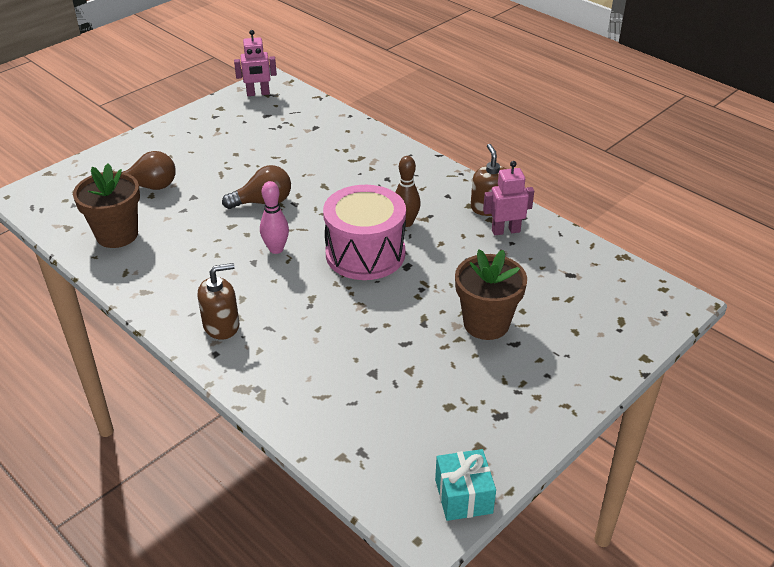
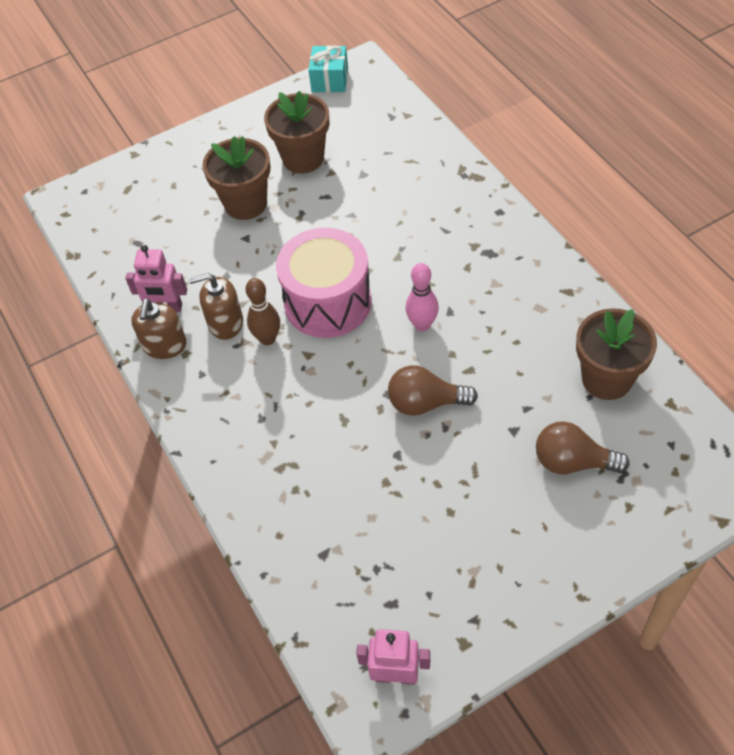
camera: 160 degrees left, 15 degrees up
(221, 325) = (490, 239): brown soap dispenser -> brown soap dispenser (225, 323)
(448, 380) = (303, 158): none -> brown flower pot

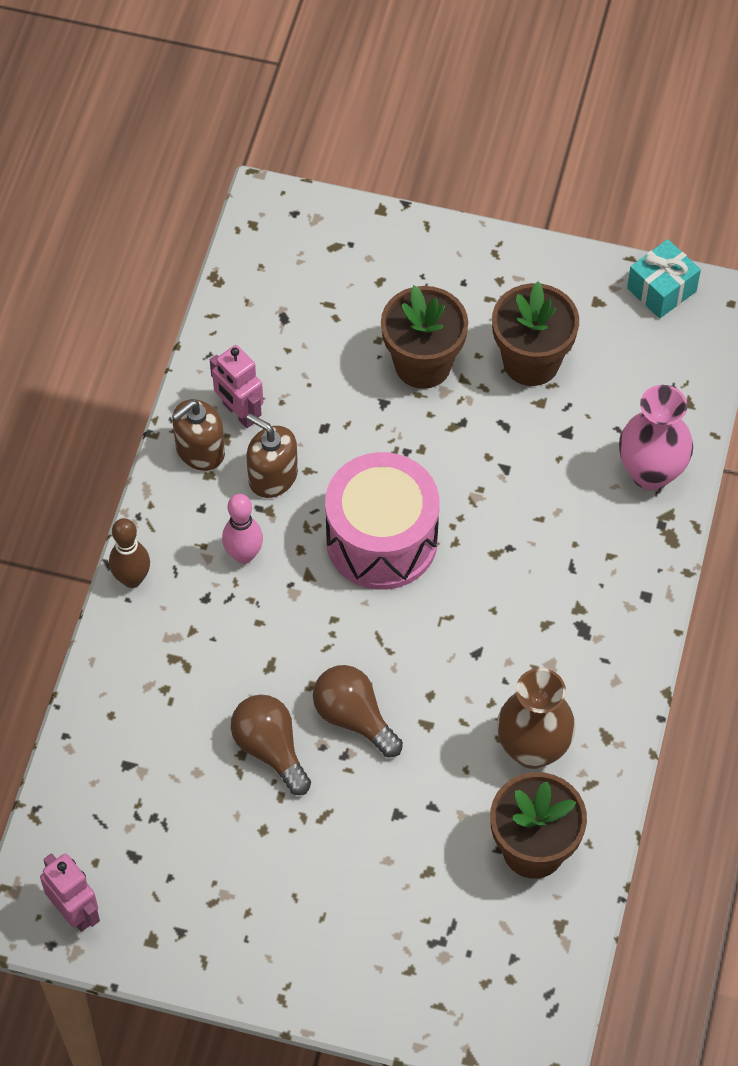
camera: 40 degrees right, 5 degrees up
(267, 338) = (291, 527): brown bowling pin -> brown bowling pin (132, 579)
(422, 325) = (437, 642): pink bowling pin -> pink bowling pin (244, 555)
(428, 157) = (650, 472): none -> pink vase
(540, 331) = (532, 749): none -> brown vase
(572, 462) = (411, 889): brown light bulb -> brown light bulb (270, 749)

